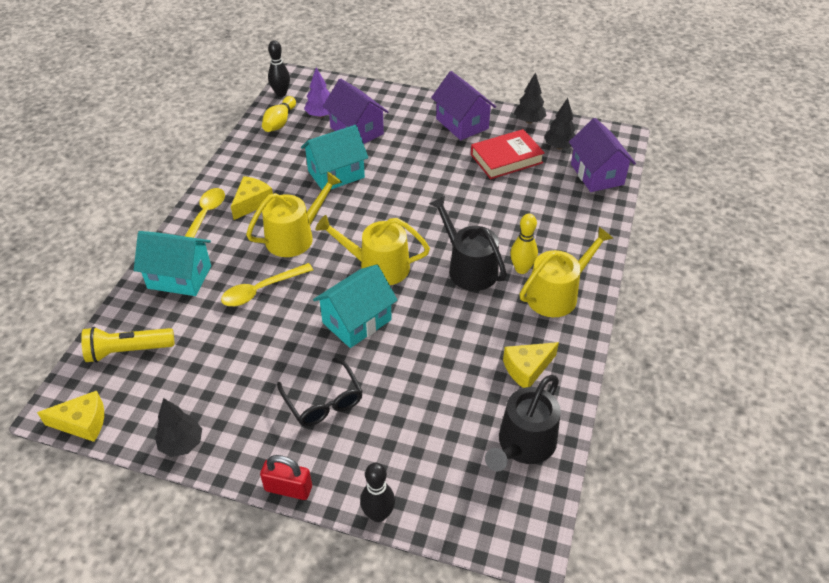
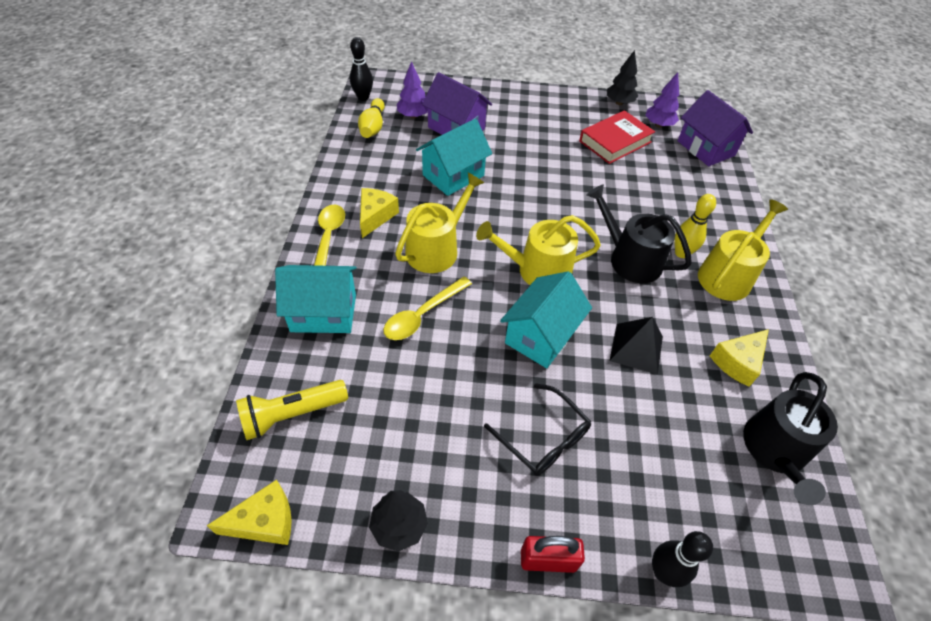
camera: 15 degrees left, 5 degrees up
(438, 344) = (636, 348): none -> black pyramid
(462, 124) = (557, 111): purple house -> none
(559, 146) = (658, 125): black tree -> purple tree

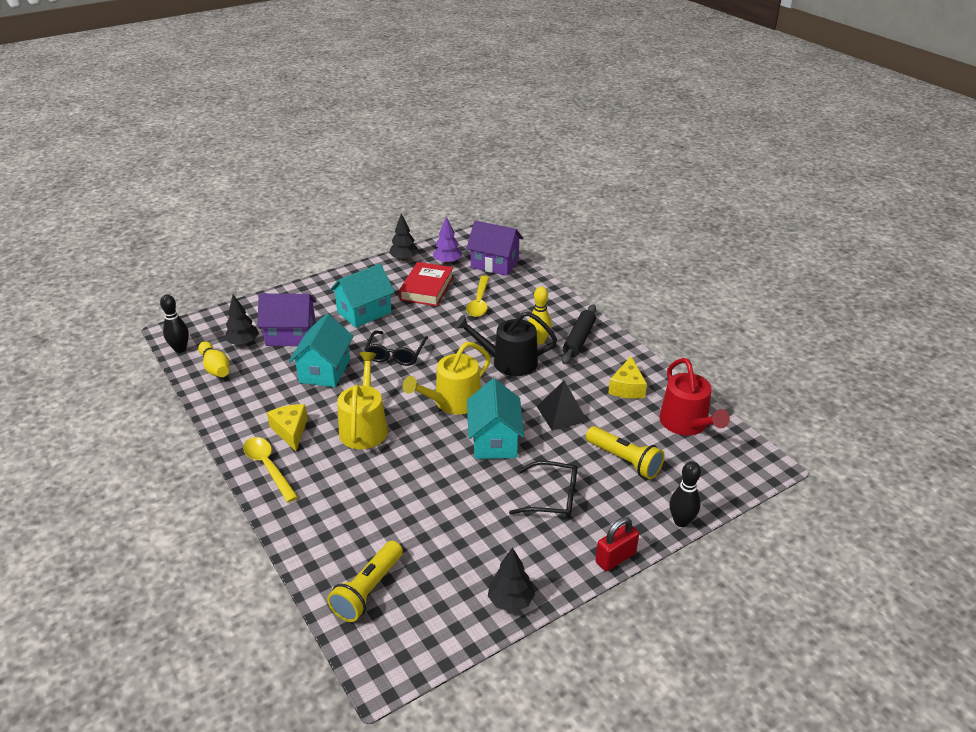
camera: 35 degrees left, 15 degrees down
(265, 521) = (418, 659): yellow cheese -> none
(323, 313) = (320, 516): turquoise house -> turquoise house (364, 312)
(413, 116) = (243, 343): purple tree -> black tree
(422, 315) = (399, 475): yellow spoon -> yellow spoon (479, 302)
(528, 192) = (396, 354): none -> black glasses
(659, 448) = (624, 460): none -> yellow flashlight
(727, 275) = (578, 340): yellow watering can -> black rolling pin
(775, 451) = (686, 424): black watering can -> red watering can

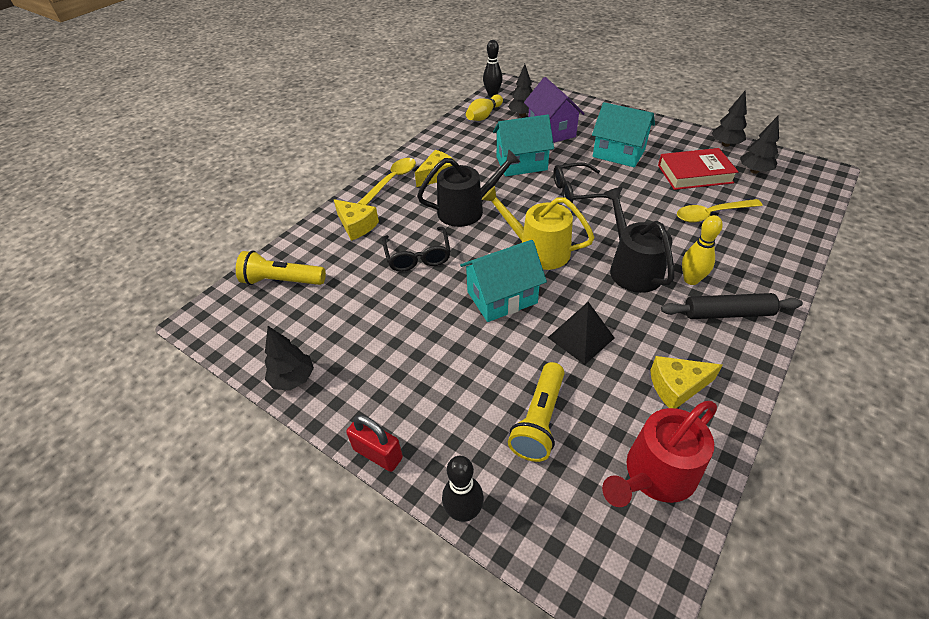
camera: 70 degrees right, 10 degrees up
(323, 512) = (356, 226): none -> yellow cheese
(364, 427) = (466, 210): yellow watering can -> black watering can
(447, 262) = (754, 171): purple tree -> black tree
(494, 264) = (793, 202): purple house -> none
(552, 497) = (444, 369): black glasses -> black glasses (418, 256)

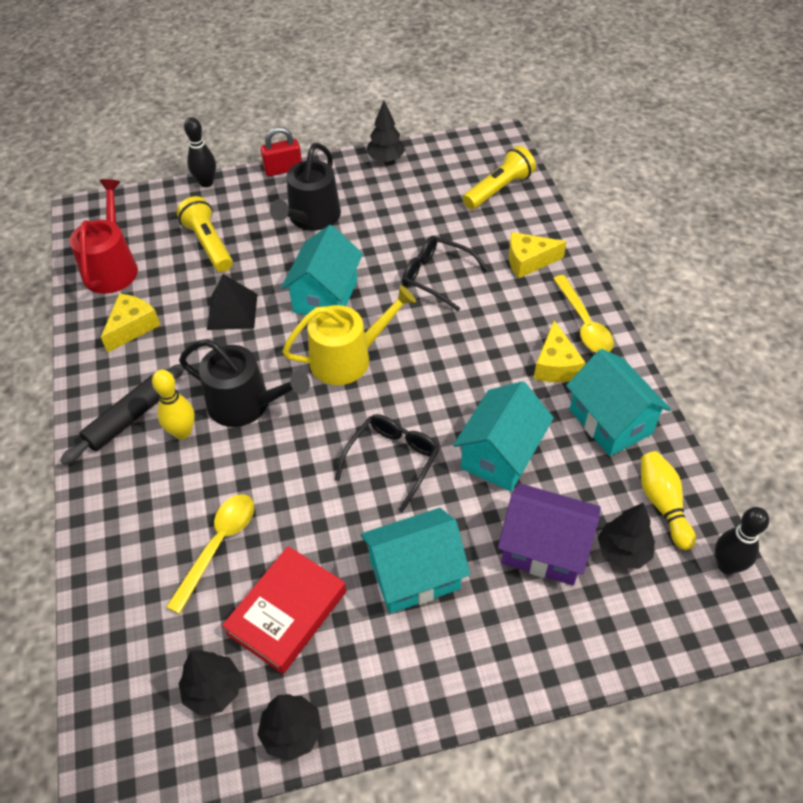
camera: 130 degrees right, 5 degrees up
(454, 145) = (610, 421): none -> turquoise house
(466, 210) = (466, 348): black watering can -> black watering can (311, 217)

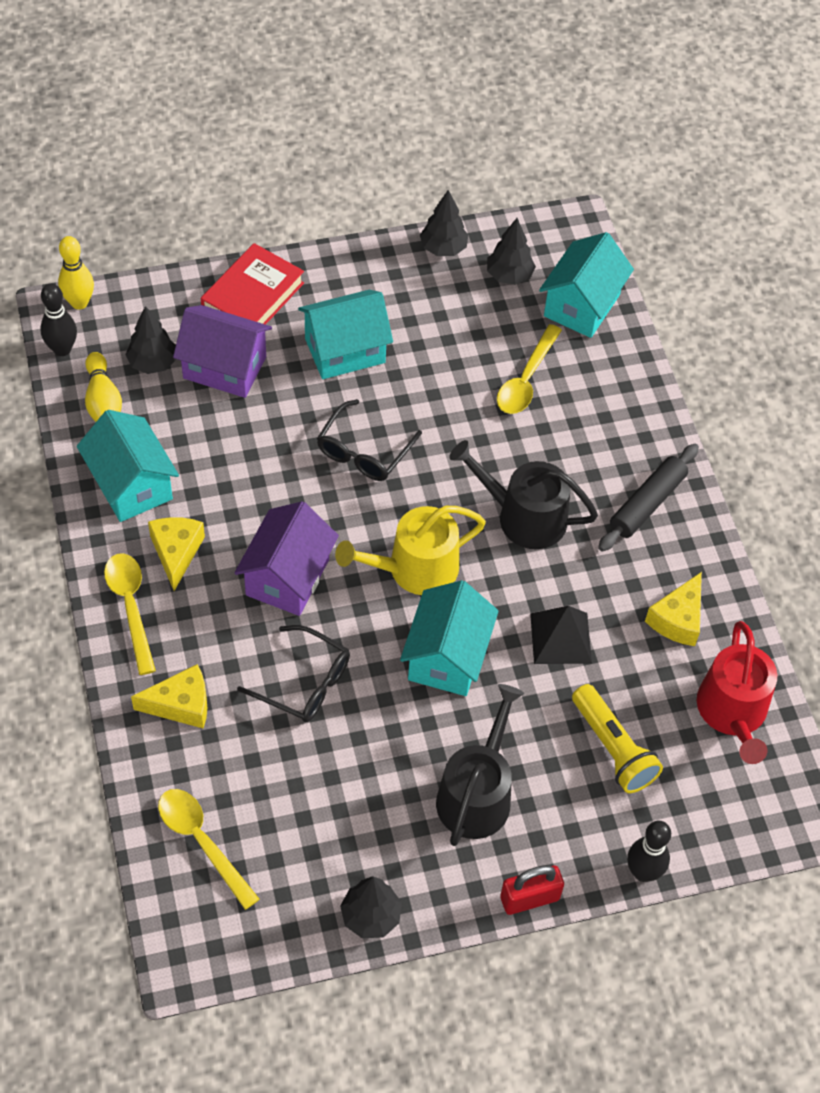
camera: 175 degrees right, 5 degrees up
(182, 432) = (585, 487): yellow bowling pin -> yellow bowling pin (79, 303)
(287, 612) = (456, 326): red book -> red book (253, 296)
(457, 349) = (287, 577): none -> purple house
(499, 189) = (202, 842): yellow flashlight -> yellow spoon
(500, 455) = (253, 454): turquoise house -> turquoise house (581, 305)

